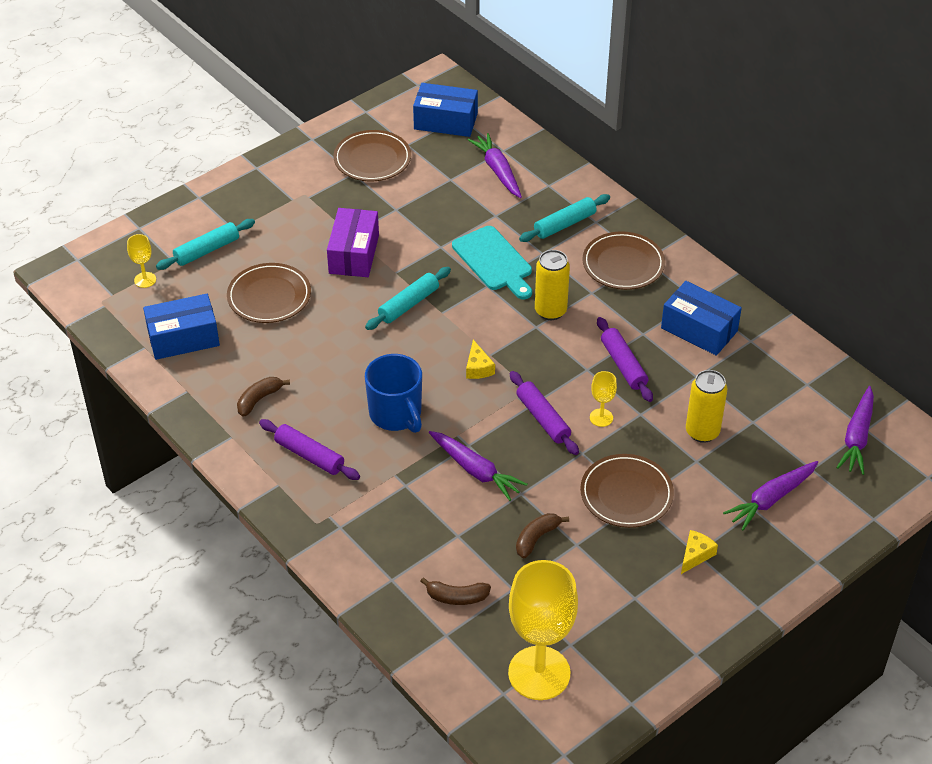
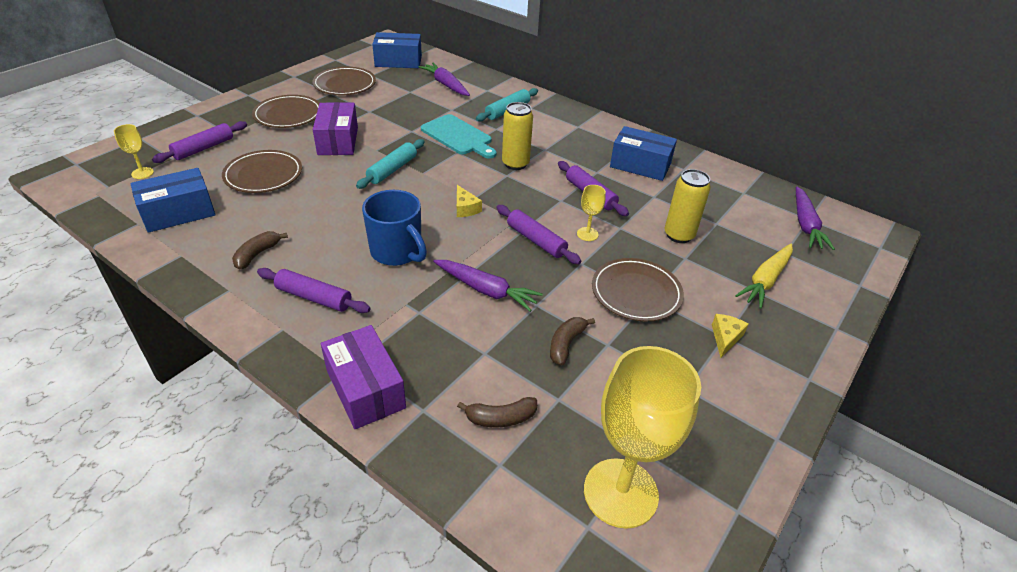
camera: 15 degrees left, 5 degrees down
(207, 250) = (204, 148): turquoise rolling pin -> purple rolling pin
(345, 553) = (365, 389): none -> purple box
(623, 264) = (562, 130): brown plate -> brown plate (288, 115)
(771, 499) = (765, 280): purple carrot -> yellow carrot

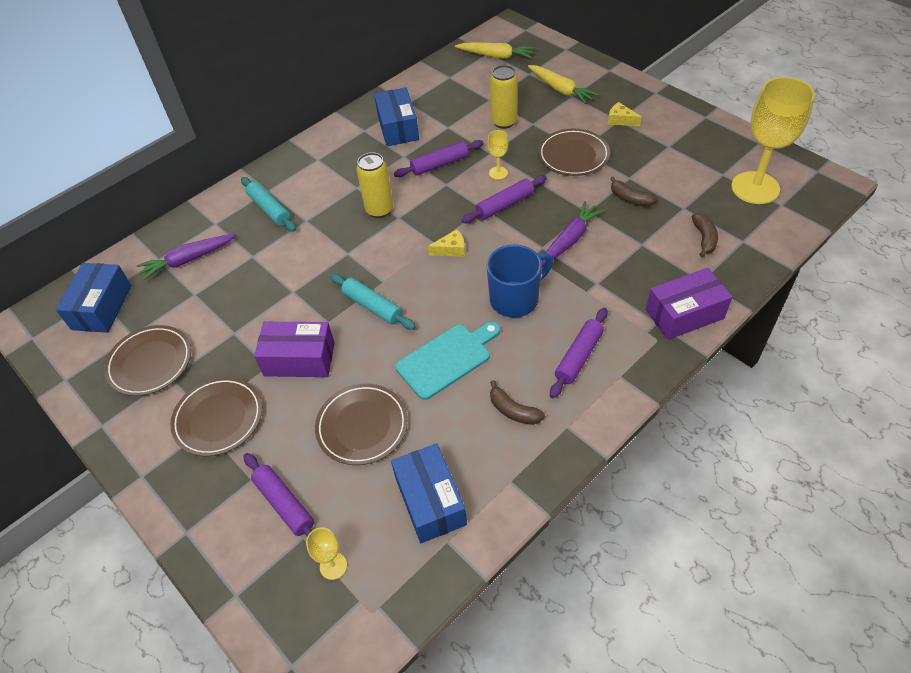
camera: 75 degrees left, 10 degrees up
(458, 136) = (315, 251): turquoise cutting board -> turquoise cutting board (447, 359)
(640, 165) = (398, 128): blue box -> blue box turned 45 degrees counterclockwise
(805, 225) = (496, 56): purple carrot -> yellow carrot

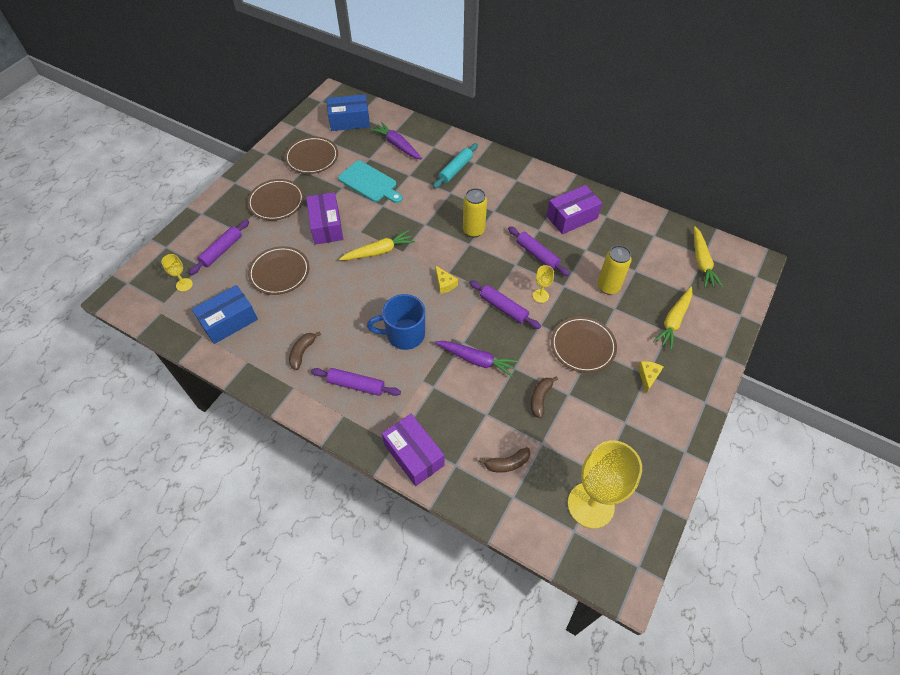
camera: 70 degrees right, 5 degrees up
(372, 306) = (378, 251): turquoise rolling pin -> yellow carrot
(398, 128) = (572, 217): blue box -> purple box
(447, 359) = (340, 304): turquoise cutting board -> turquoise cutting board (369, 183)
(515, 299) = (404, 334): blue mug -> blue mug turned 135 degrees clockwise

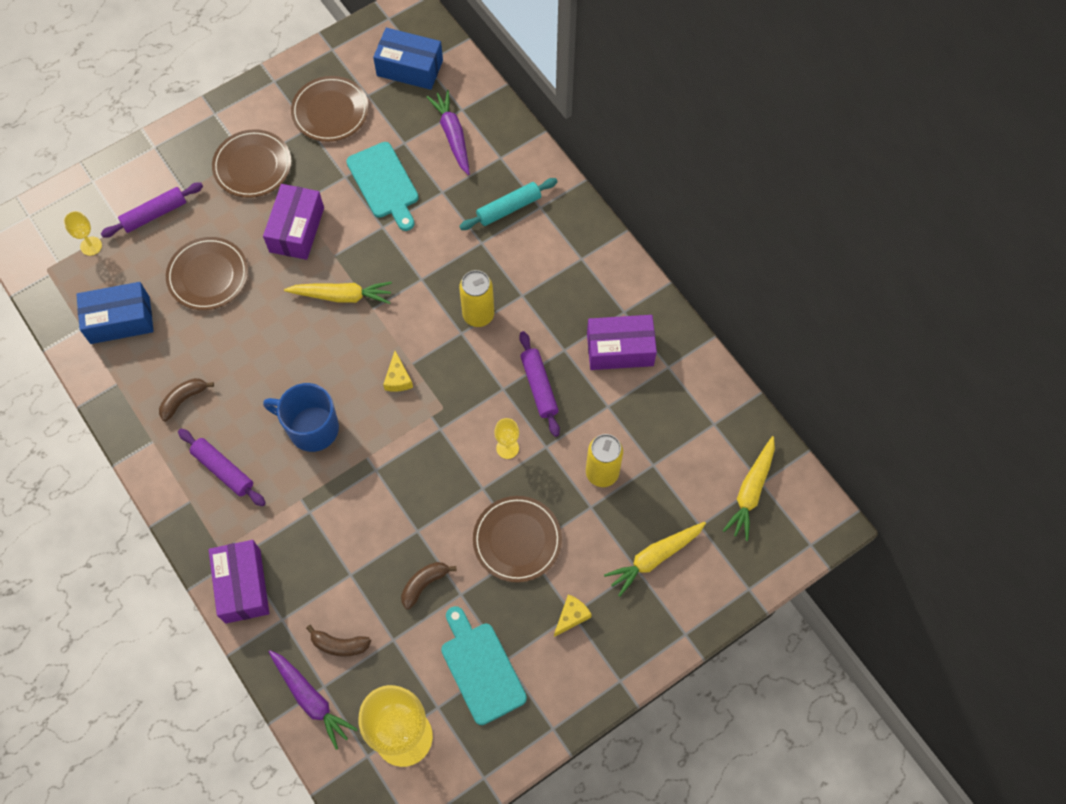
camera: 25 degrees right, 10 degrees up
(476, 360) = (378, 500): purple carrot -> purple carrot (311, 699)
(503, 308) = (451, 444): purple rolling pin -> none
(613, 435) = (481, 669): none -> turquoise cutting board

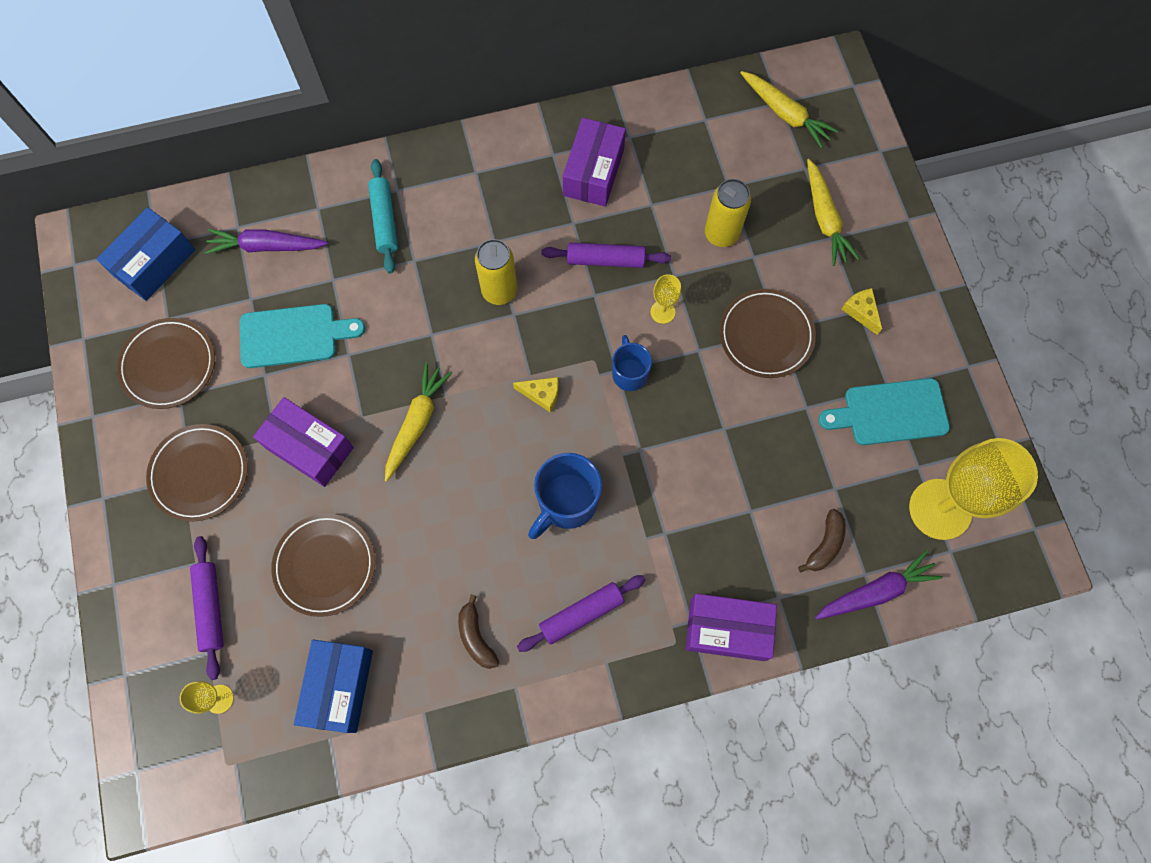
camera: 70 degrees left, 5 degrees up
(424, 584) = (784, 439): brown banana -> none
(441, 439) = (629, 373): none -> blue mug

